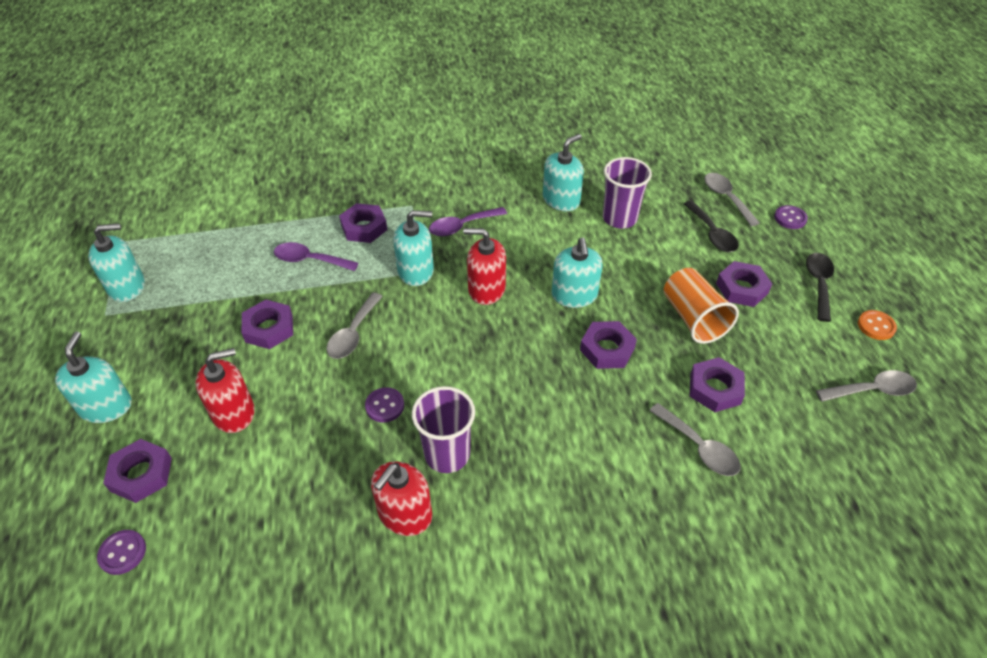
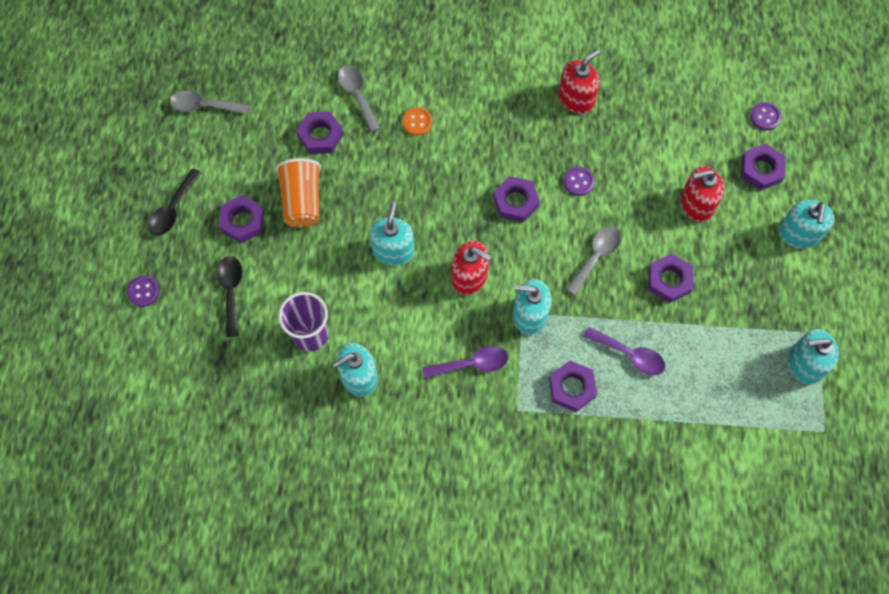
camera: 165 degrees left, 20 degrees up
(447, 454) = (539, 132): purple cup -> none
(607, 349) = (388, 189): purple nut -> purple nut (515, 201)
(726, 198) = (188, 335): grey spoon -> none
(876, 326) = (157, 157): orange button -> orange button (417, 122)

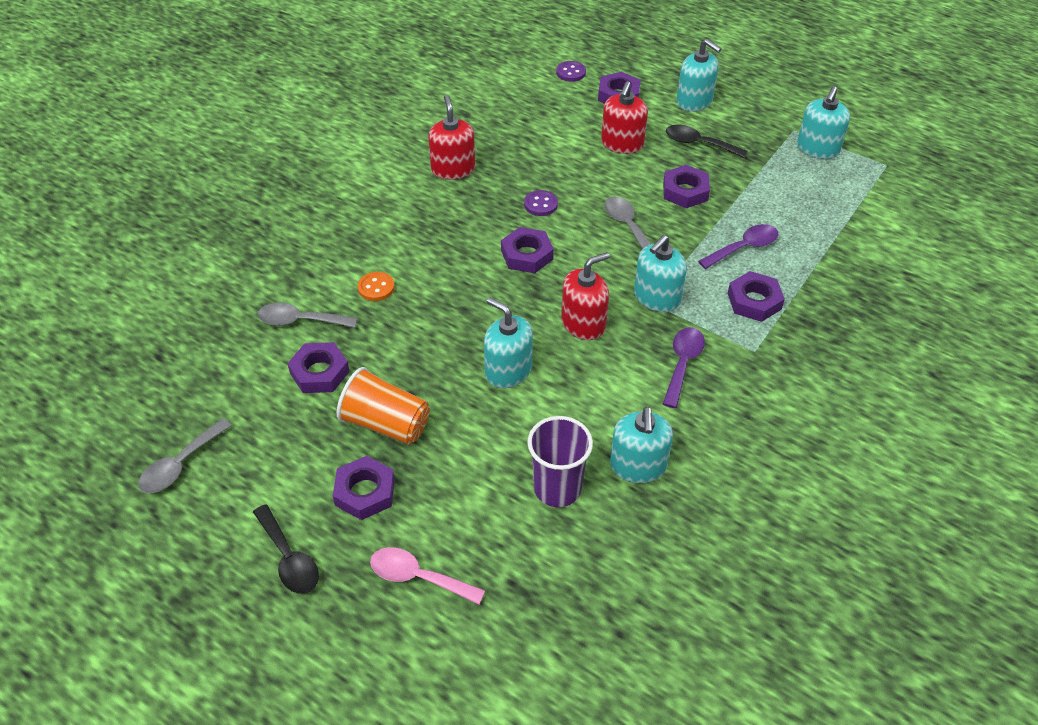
camera: 60 degrees left, 20 degrees down
(143, 291) = (376, 643): purple button -> none
(199, 288) = (418, 577): none -> pink spoon
(231, 291) = (446, 544): black spoon -> black spoon (698, 143)

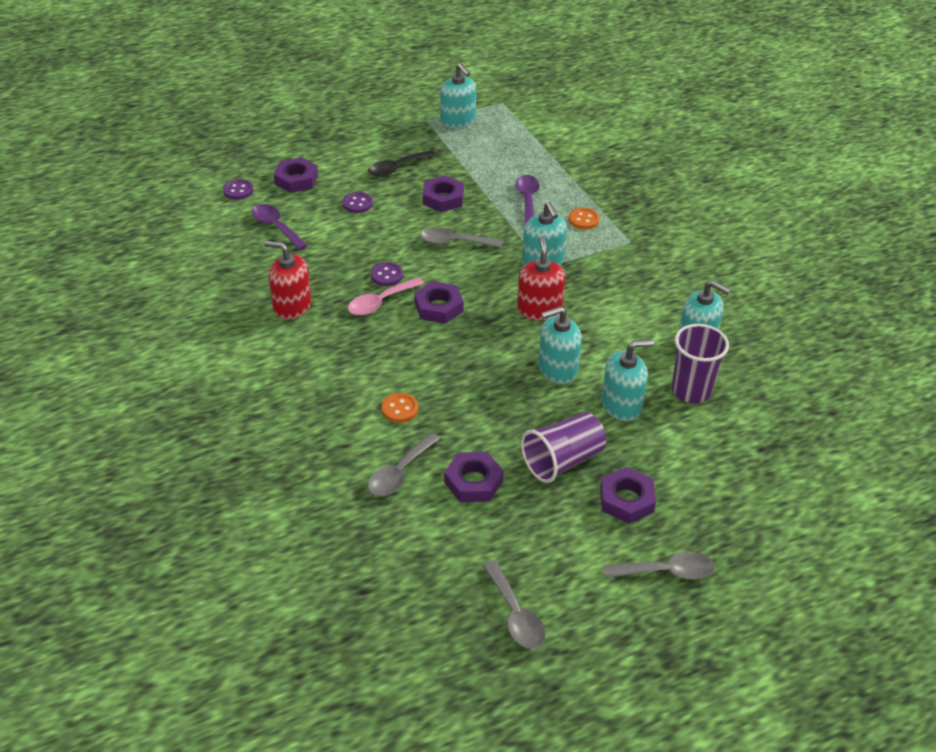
camera: 60 degrees left, 5 degrees down
(289, 559) = (666, 571): black spoon -> grey spoon
(386, 424) = (563, 460): orange cup -> purple cup
(418, 577) = (728, 499): pink spoon -> pink spoon (380, 302)
(622, 144) = (357, 204): red soap dispenser -> purple button
(682, 364) = (617, 279): purple spoon -> purple spoon (276, 227)
(694, 101) = (346, 148): turquoise soap dispenser -> turquoise soap dispenser (621, 405)
(754, 301) = (583, 220): purple nut -> orange button

